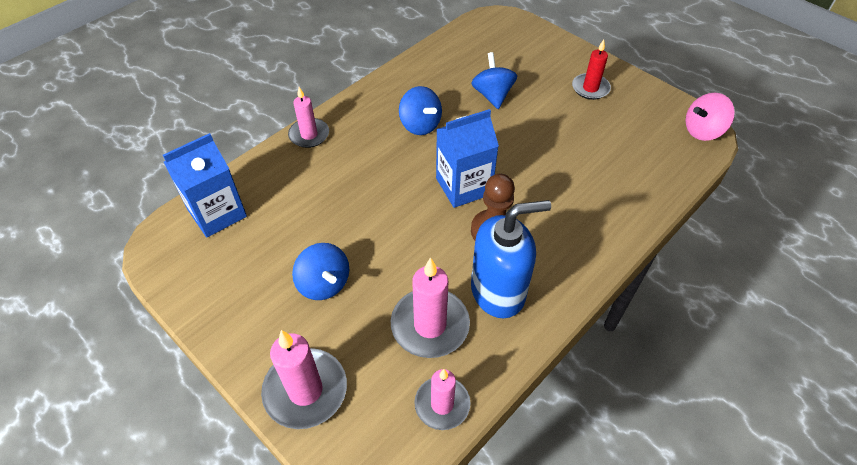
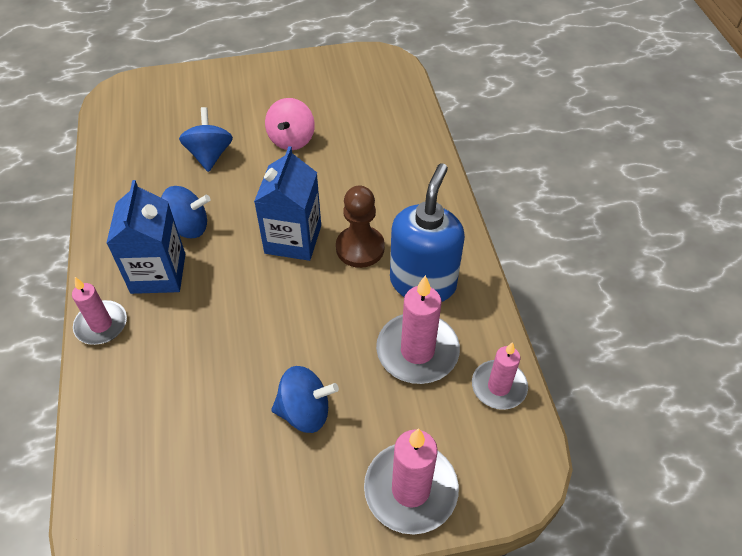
camera: 55 degrees left, 0 degrees up
(217, 213) = (123, 468): blue carton -> blue carton (158, 273)
(492, 95) = (210, 155): blue spinning top -> blue spinning top turned 60 degrees clockwise
(590, 88) = (273, 91): red candle -> none
(702, 131) = (383, 62): pink spinning top -> pink spinning top (291, 140)

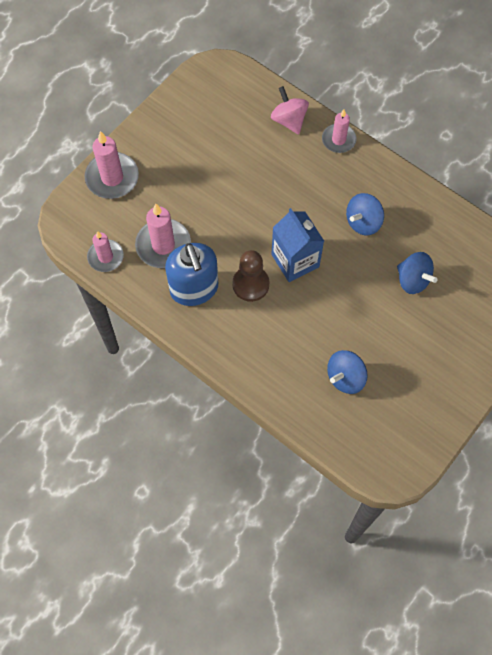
camera: 140 degrees right, 15 degrees up
(158, 273) = (345, 185): blue carton -> none
(291, 140) = (376, 334): pink spinning top -> pink spinning top (289, 120)
(305, 411) = (192, 175): blue spinning top -> blue spinning top (345, 377)

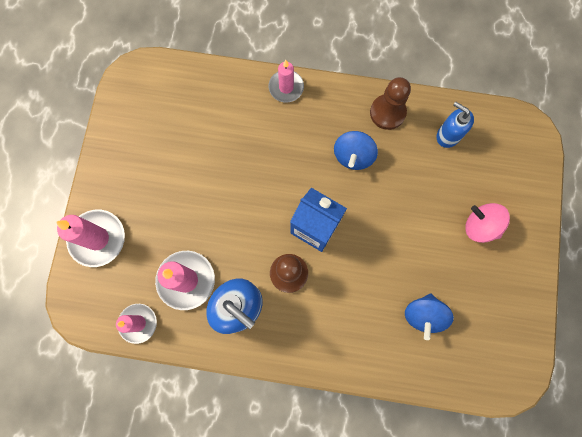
camera: 30 degrees left, 10 degrees up
(289, 120) = (230, 92): pink spinning top -> pink spinning top (480, 226)
(413, 280) = (427, 188): blue spinning top -> none
(415, 203) = (387, 112): none -> brown pawn
(458, 248) = (448, 135): none -> blue soap dispenser

